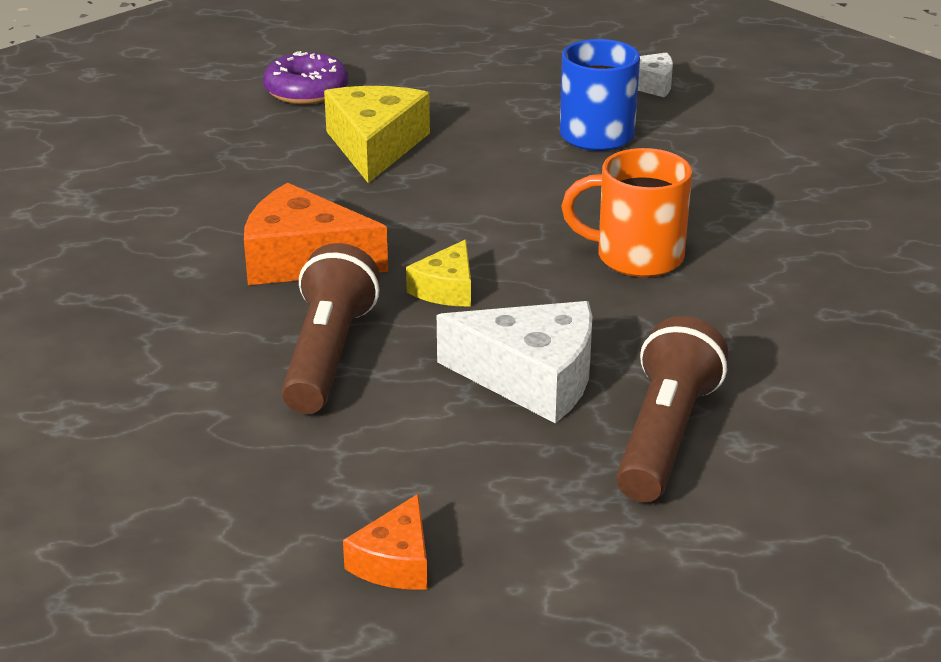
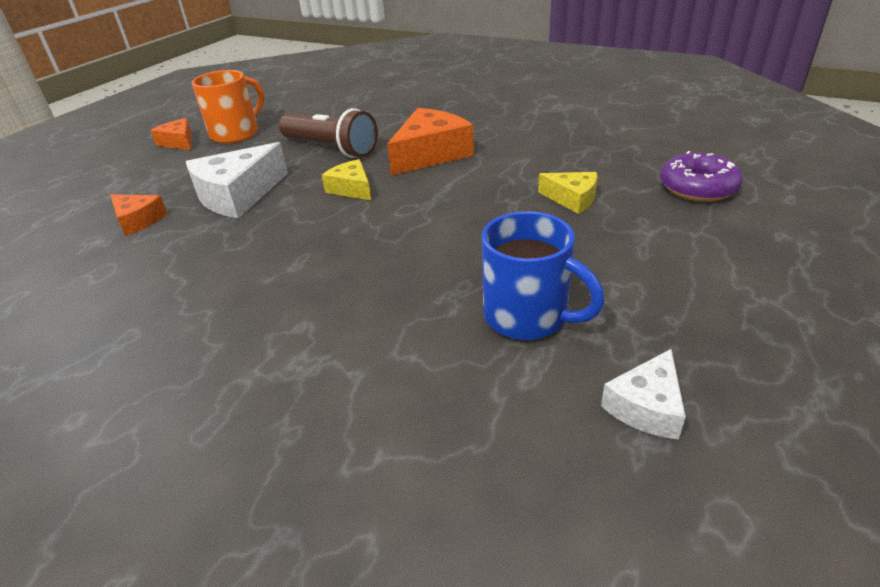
camera: 120 degrees right, 5 degrees up
(375, 146) = (572, 199): yellow cheese -> yellow cheese, size x0.56
(635, 257) = (305, 268): orange mug -> orange mug (236, 133)
(665, 436) = (138, 220): brown flashlight -> orange cheese

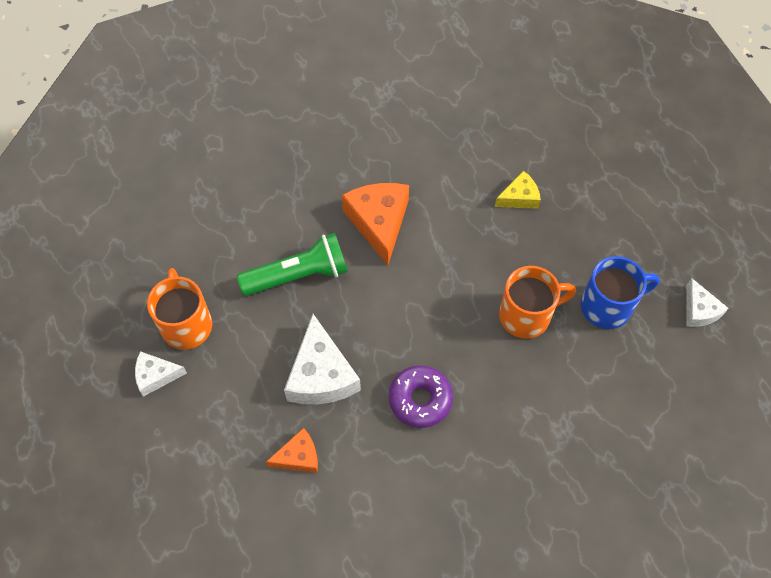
camera: 55 degrees left, 25 degrees up
(179, 142) = (156, 376): orange cheese -> white cheese
(330, 148) = (298, 275): brown flashlight -> green flashlight
(351, 189) = (384, 300): yellow cheese -> none
(435, 266) = (527, 315): none -> orange mug
(698, 187) = (565, 131): purple donut -> purple donut (420, 399)

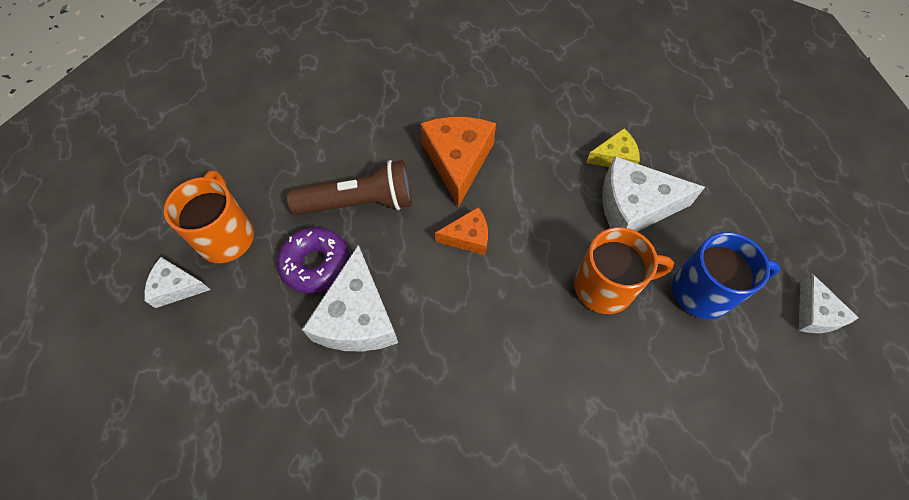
camera: 10 degrees right, 0 degrees up
(298, 275) = (359, 203): green flashlight -> brown flashlight
(298, 456) = (307, 411): orange cheese -> orange cheese (468, 237)
(420, 399) = (465, 366): purple donut -> purple donut (316, 264)
(542, 241) = (634, 206): none -> white cheese

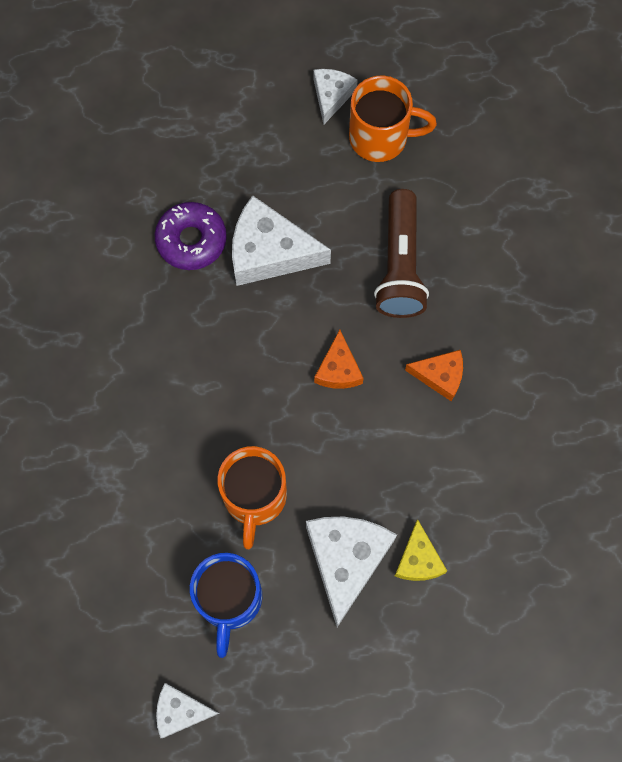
camera: 100 degrees right, 10 degrees up
(316, 264) = (333, 218): purple donut -> purple donut (191, 240)
(458, 161) = (440, 376): orange cheese -> orange cheese, size x0.56

